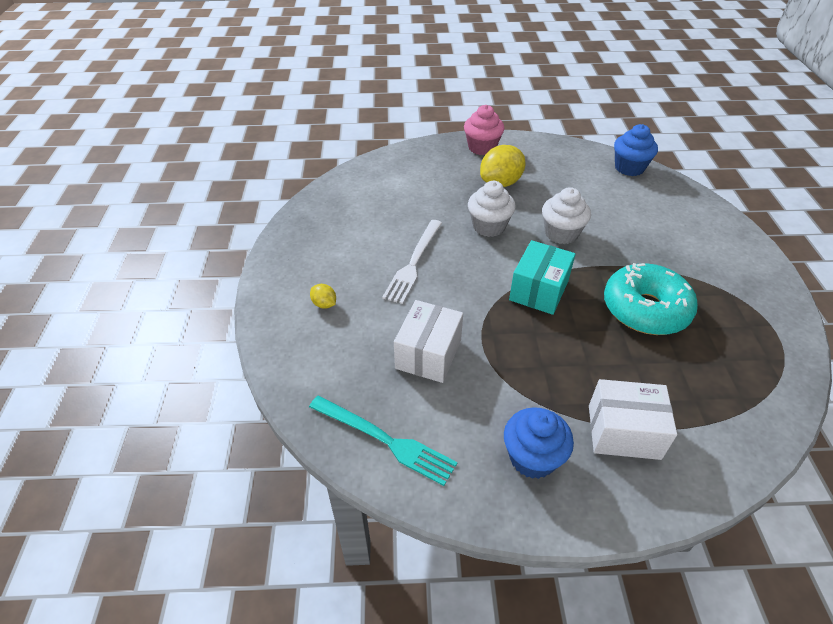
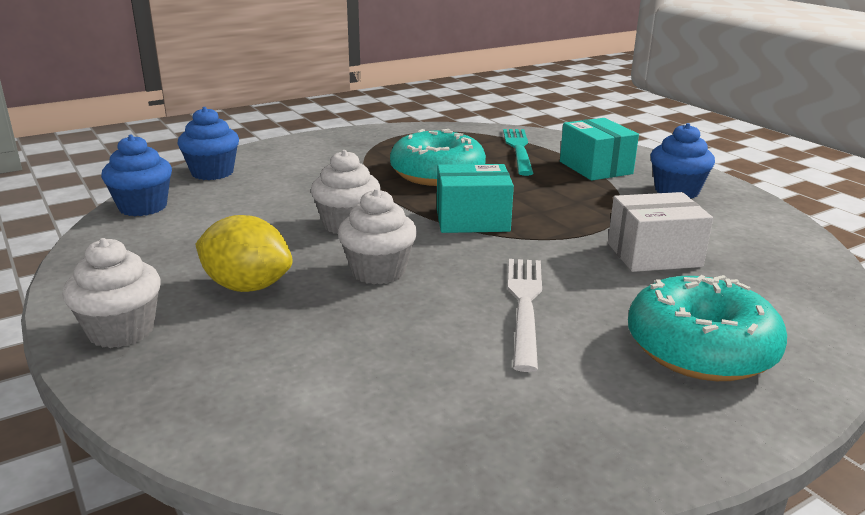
camera: 120 degrees left, 20 degrees down
(324, 304) = (700, 349): yellow lemon -> turquoise donut
(385, 440) = (780, 248): turquoise fork -> turquoise fork (518, 149)
(414, 263) = (524, 305): white fork -> white fork turned 75 degrees counterclockwise
(482, 147) = (121, 331): pink cupcake -> white cupcake
(623, 432) = (595, 168): white box -> turquoise box
(686, 201) = (212, 173): none -> blue cupcake

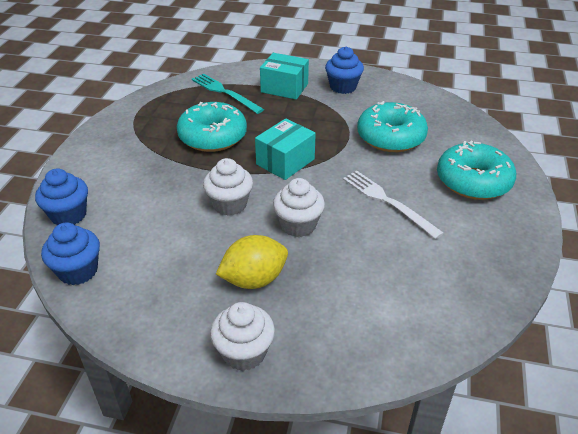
camera: 45 degrees left, 15 degrees up
(654, 255) = (390, 137): white box -> turquoise donut

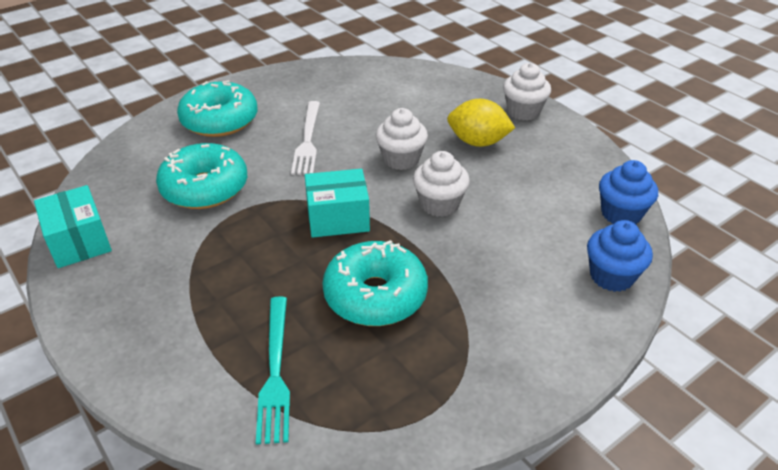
camera: 140 degrees left, 0 degrees up
(284, 88) = (192, 327): turquoise box -> turquoise box (79, 242)
(343, 87) = (128, 281): blue cupcake -> none

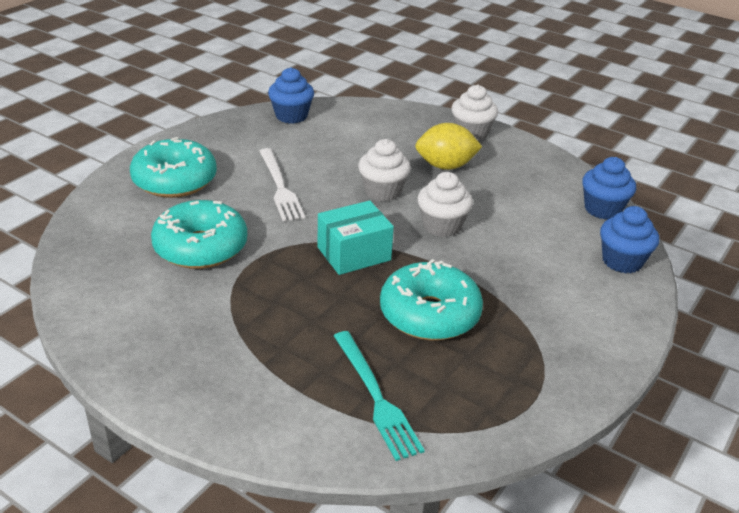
camera: 20 degrees left, 5 degrees down
(79, 242) = (96, 320): turquoise box -> none
(357, 72) = (291, 116): none -> blue cupcake

